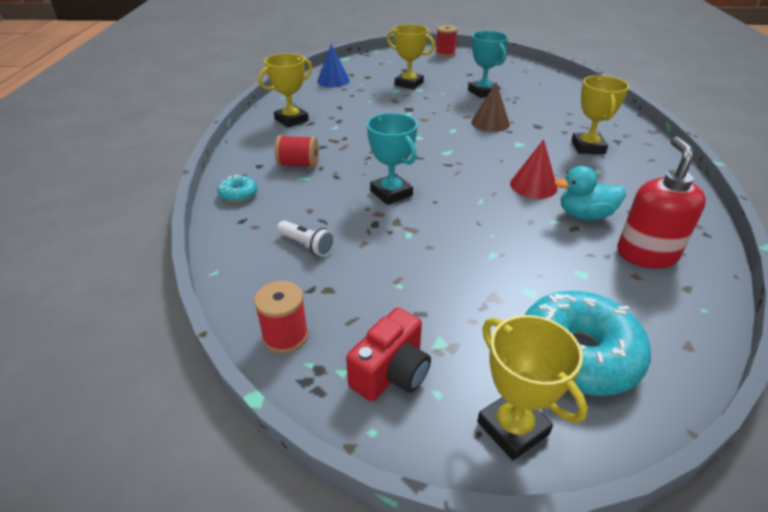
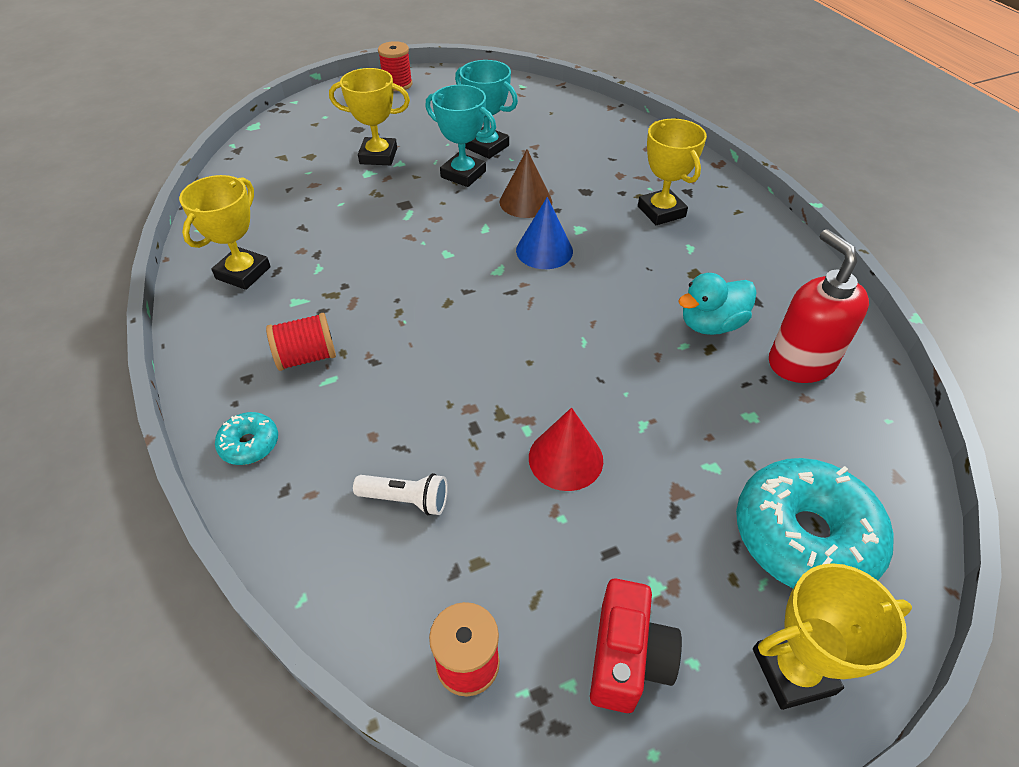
camera: 25 degrees left, 10 degrees up
(333, 81) = (262, 176): blue cone -> blue cone (544, 250)
(391, 193) = (466, 367): turquoise trophy -> turquoise trophy (463, 174)
(513, 428) = (793, 671): yellow trophy -> yellow trophy turned 45 degrees counterclockwise
(533, 185) = (632, 295): red cone -> red cone (565, 458)

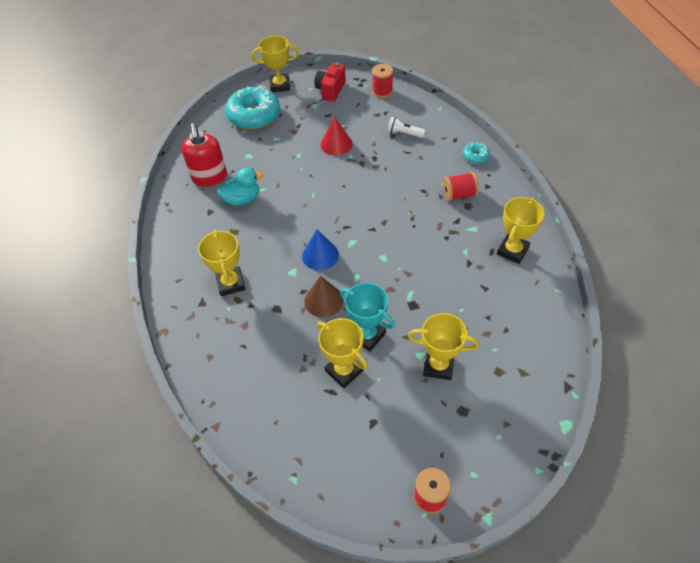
camera: 170 degrees left, 5 degrees up
(487, 147) = (344, 370): turquoise trophy -> yellow trophy

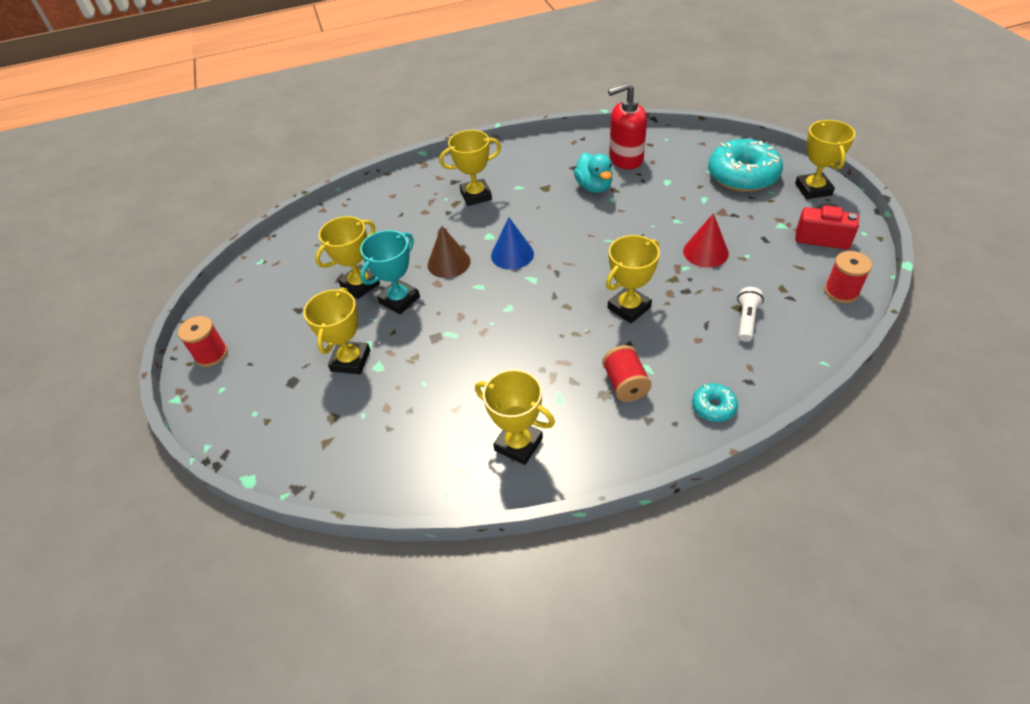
camera: 90 degrees right, 5 degrees down
(389, 188) = (629, 308): none -> yellow trophy

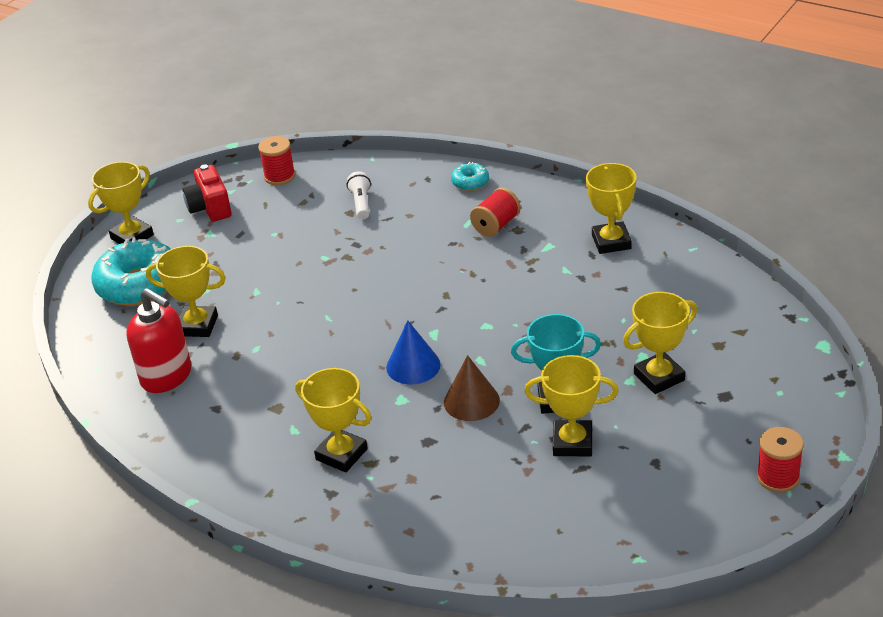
camera: 130 degrees left, 10 degrees down
(594, 187) = (243, 372): turquoise duck -> none
(629, 308) = (410, 262): yellow trophy -> yellow trophy (197, 325)
(705, 252) = (291, 256): red cone -> none
(746, 320) = (361, 203): white flashlight -> white flashlight turned 105 degrees clockwise

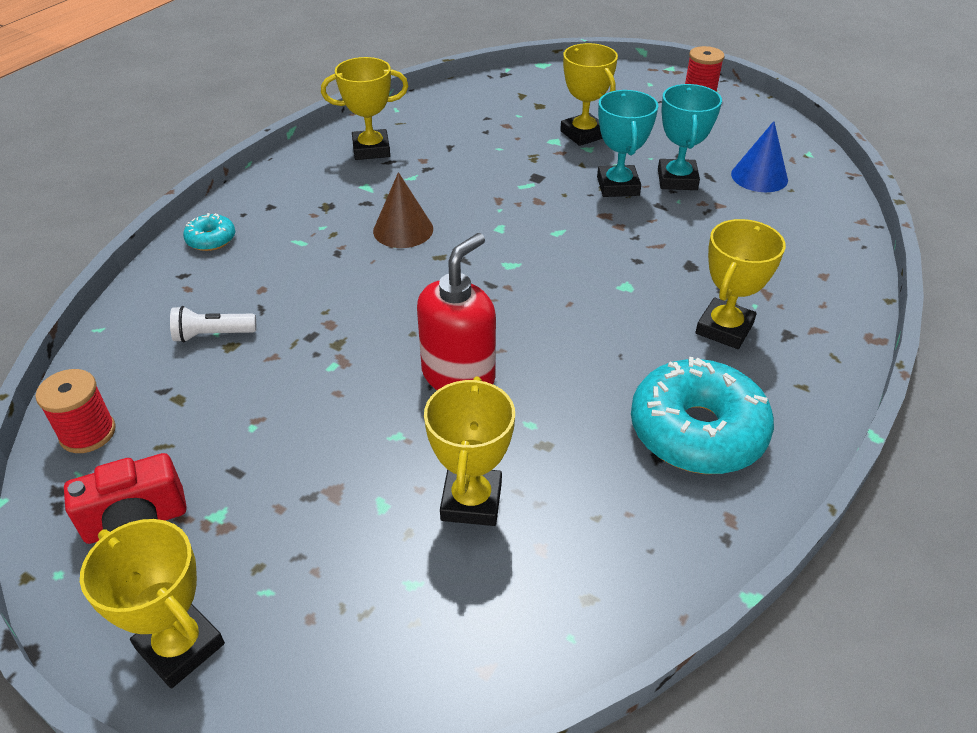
camera: 95 degrees left, 5 degrees up
(139, 284) = (342, 607): turquoise donut -> turquoise donut (697, 431)
(167, 376) = (593, 526): red soap dispenser -> red soap dispenser (459, 375)
(413, 365) = (567, 278): blue cone -> blue cone (759, 177)
(471, 401) = (625, 237): brown cone -> brown cone (403, 230)
(496, 225) = (313, 220): red spool -> none
(572, 442) = (677, 180): yellow trophy -> turquoise trophy

